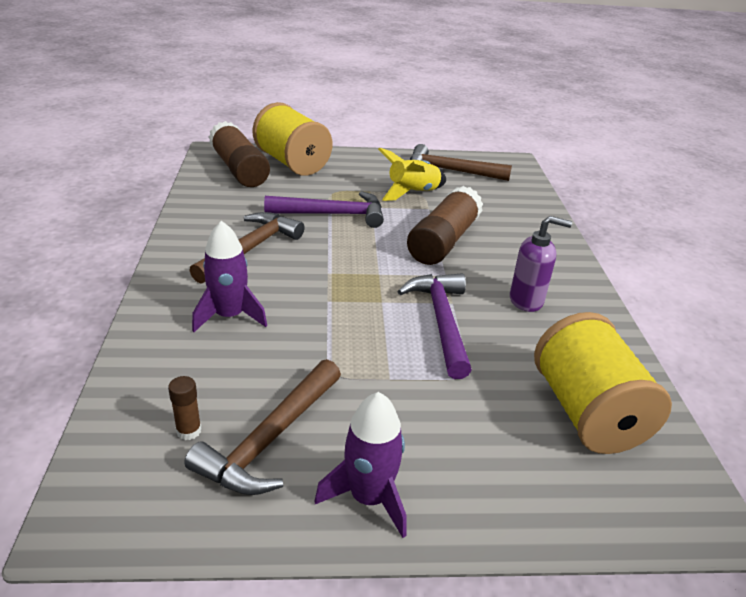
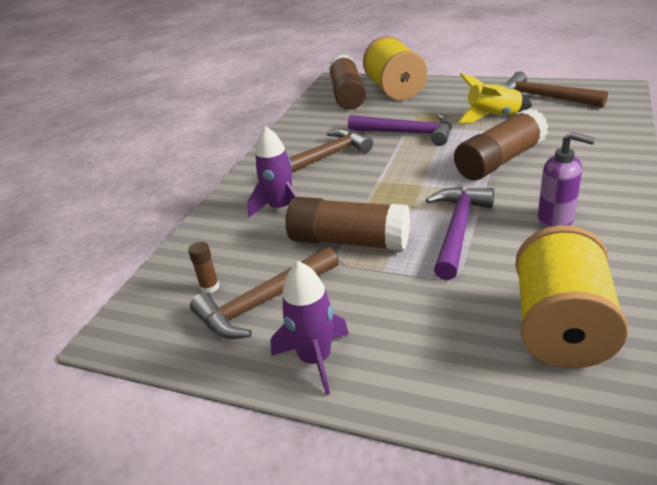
camera: 30 degrees right, 0 degrees up
(333, 348) = (349, 241): none -> brown glue stick

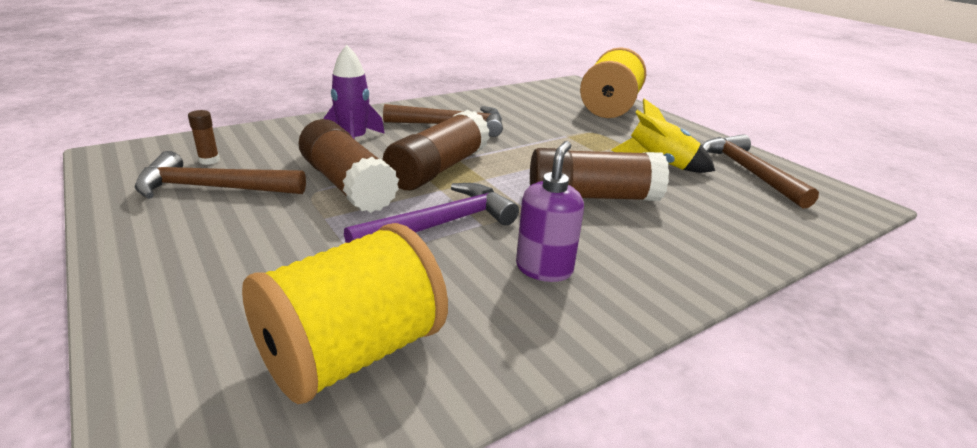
camera: 30 degrees right, 5 degrees down
(315, 359) = (155, 242): purple rocket -> none
(347, 95) = (562, 95): brown glue stick -> brown glue stick (438, 169)
(407, 133) = (553, 140): purple hammer -> none
(556, 219) = (544, 269): purple soap dispenser -> purple soap dispenser turned 135 degrees counterclockwise

